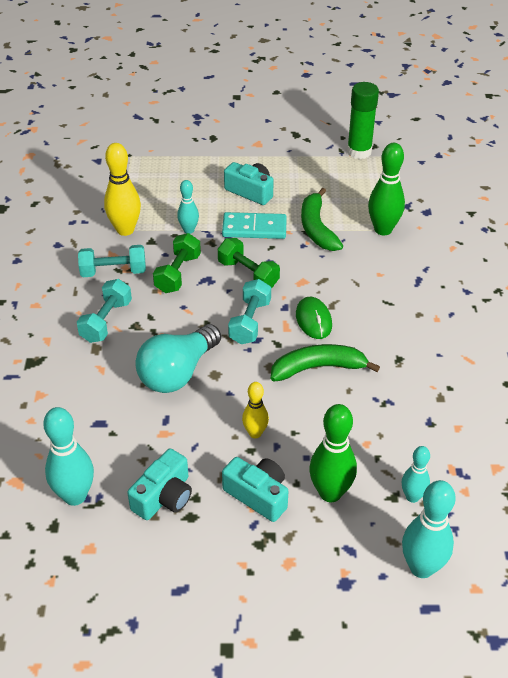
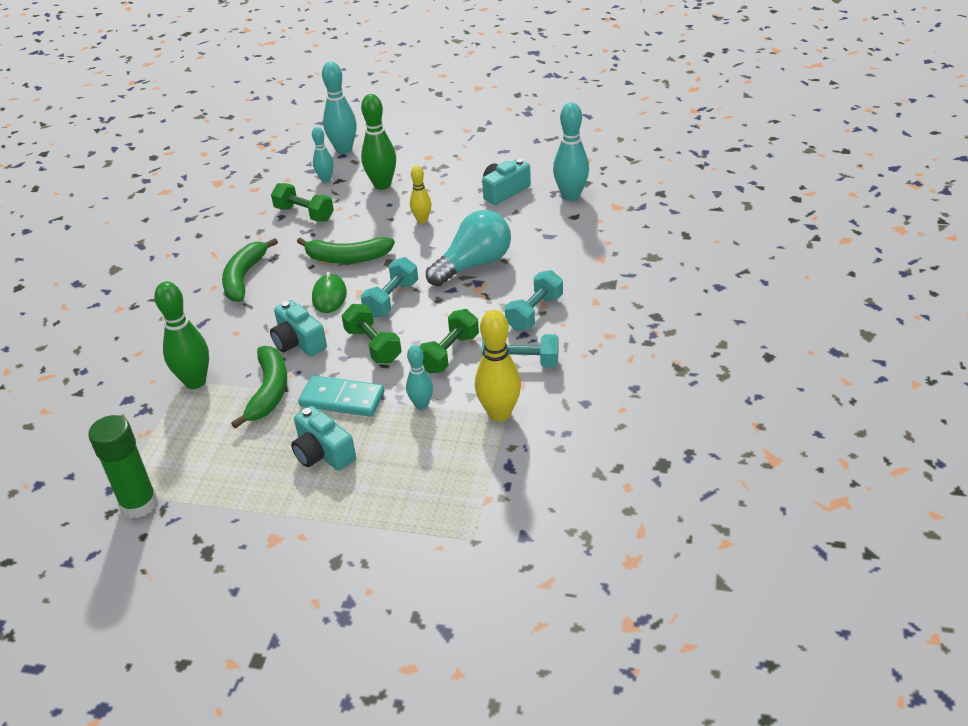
camera: 165 degrees left, 5 degrees down
(258, 495) = (435, 187): turquoise camera -> turquoise camera (298, 342)
(404, 429) = (304, 214): none -> green dumbbell
(413, 332) = (244, 277): none -> green banana

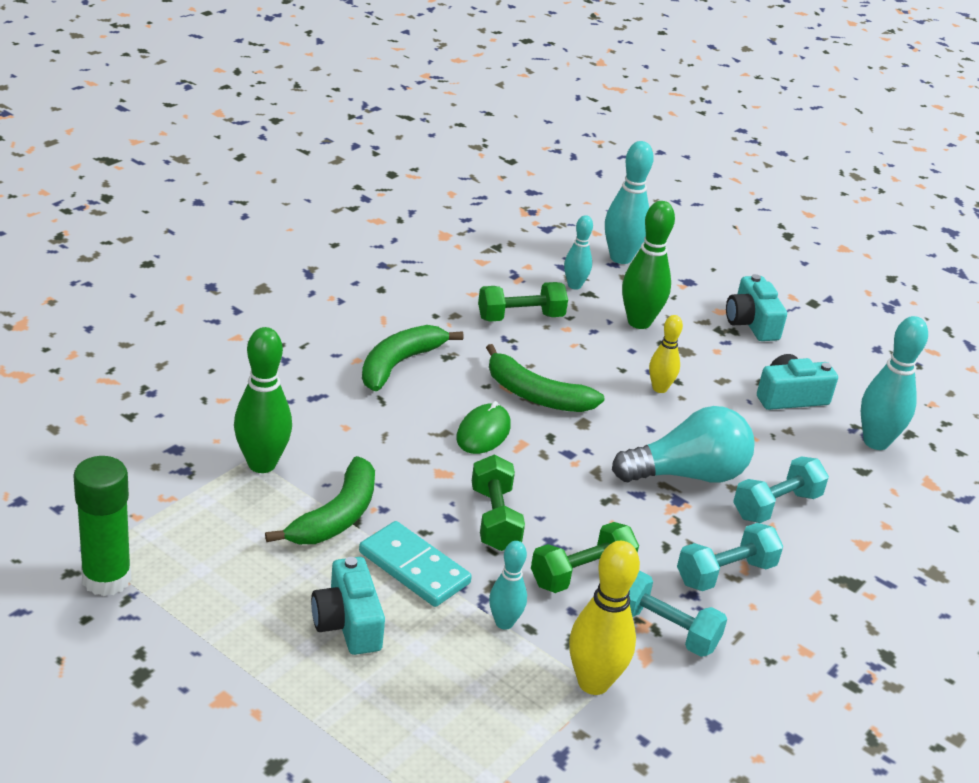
camera: 20 degrees right, 5 degrees down
(298, 342) = (410, 472): turquoise camera -> turquoise camera (751, 323)
(304, 214) = (520, 317): green dumbbell -> green dumbbell turned 75 degrees counterclockwise
(391, 299) = (555, 471): turquoise dumbbell -> turquoise dumbbell (776, 505)

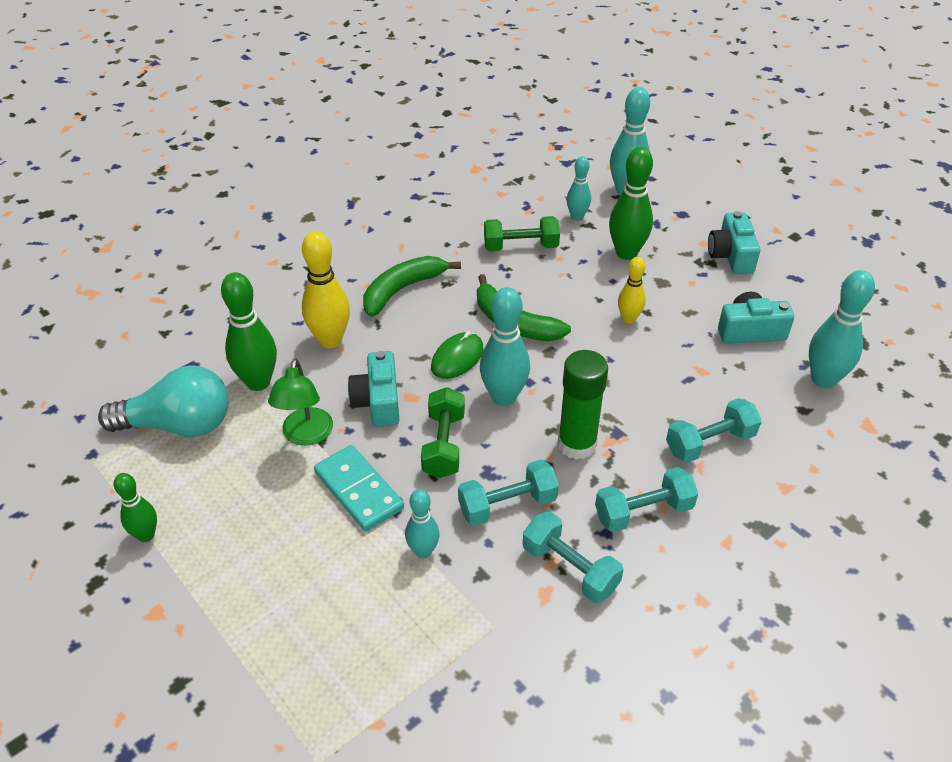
camera: 15 degrees right, 10 degrees up
(106, 579) = (97, 487): green glue stick -> green glue stick (577, 444)
(184, 624) = (146, 535): none -> green bowling pin
(336, 516) = (306, 435): green banana -> green lamp
(348, 623) = (285, 543): turquoise camera -> turquoise camera (378, 401)
(546, 470) = (503, 397): none -> turquoise bowling pin
(581, 574) = (507, 505): green dumbbell -> turquoise dumbbell
(593, 683) = (488, 620): yellow bowling pin -> yellow bowling pin (330, 340)
(688, 474) = (633, 407): turquoise light bulb -> turquoise light bulb (179, 425)

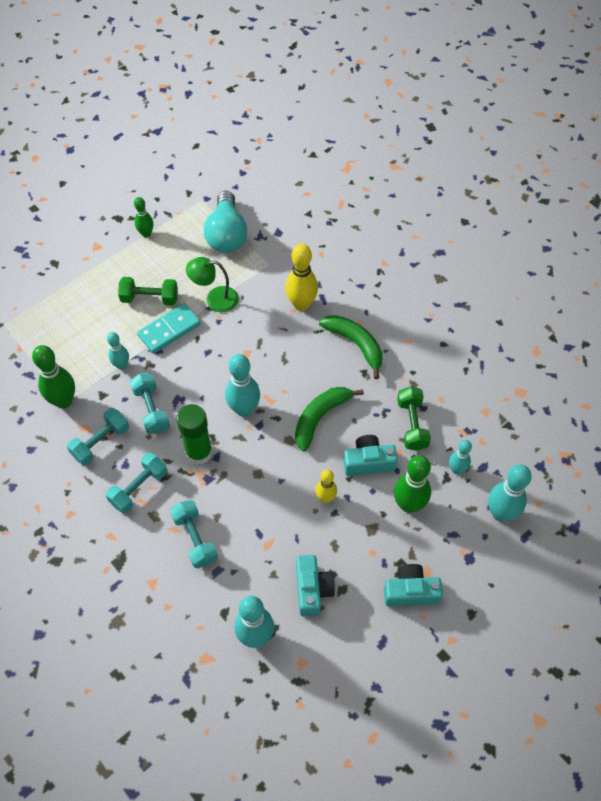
camera: 90 degrees right, 15 degrees up
(258, 382) = (262, 269): green bowling pin -> green bowling pin (64, 401)
(378, 401) = (242, 335): turquoise camera -> turquoise camera (368, 462)
(444, 445) = (203, 374): green dumbbell -> green dumbbell (149, 298)
(457, 358) = (283, 381): green mouse -> none
(643, 512) = (139, 488): turquoise dumbbell -> turquoise dumbbell turned 60 degrees clockwise

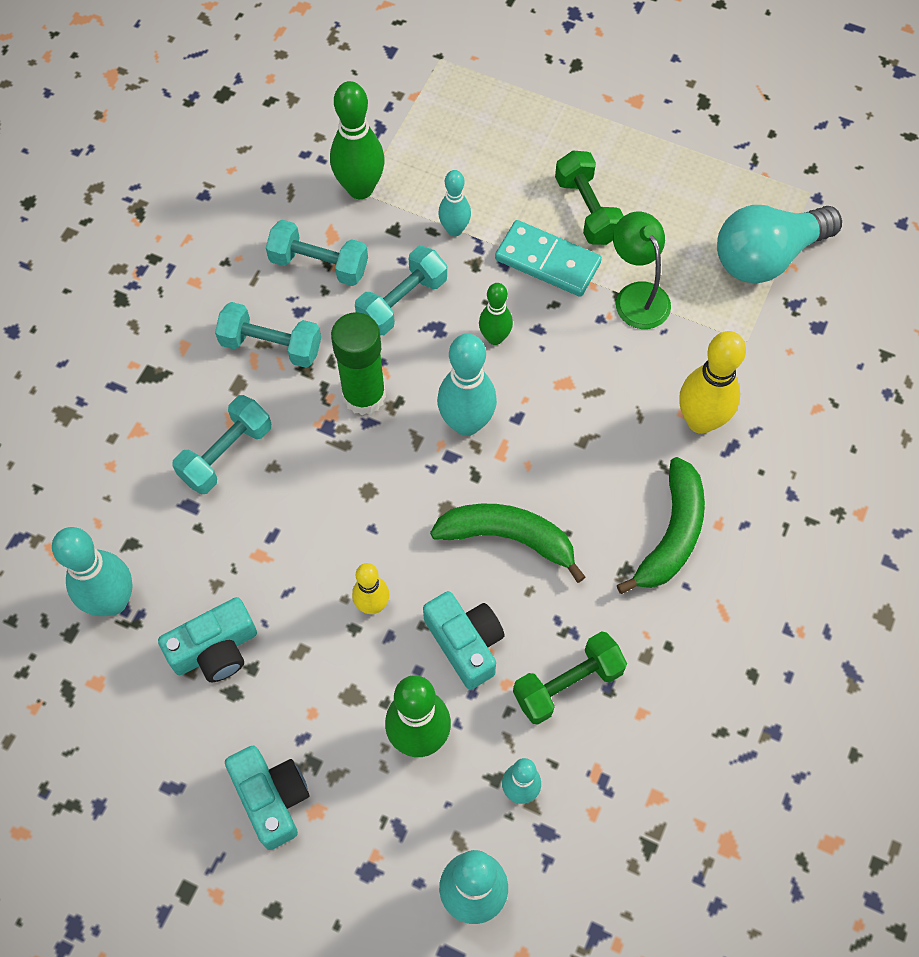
camera: 65 degrees right, 5 degrees up
(146, 234) = (698, 150): green bowling pin -> green bowling pin (495, 338)

